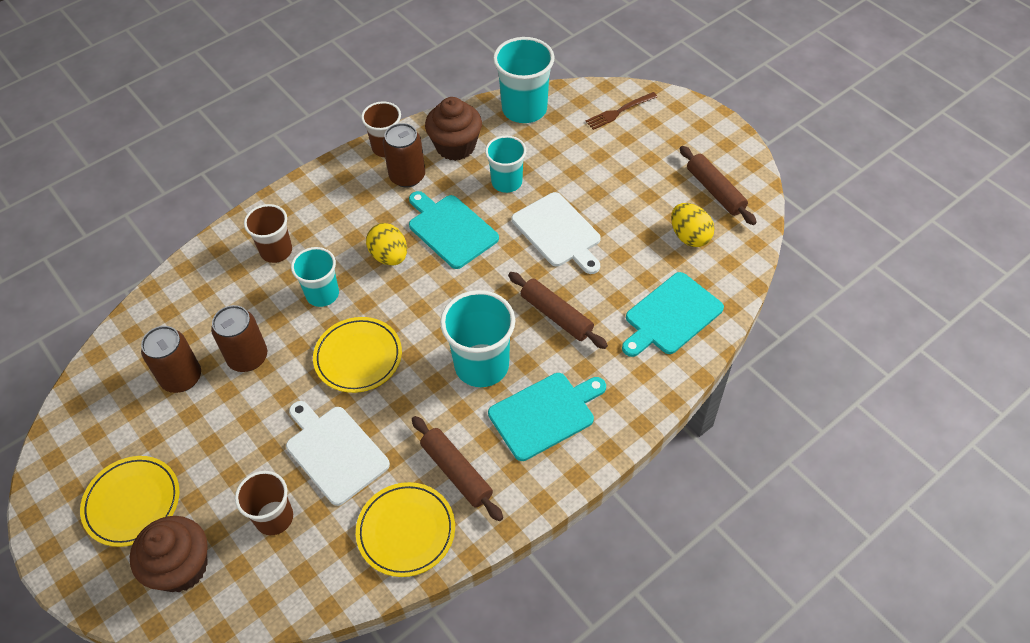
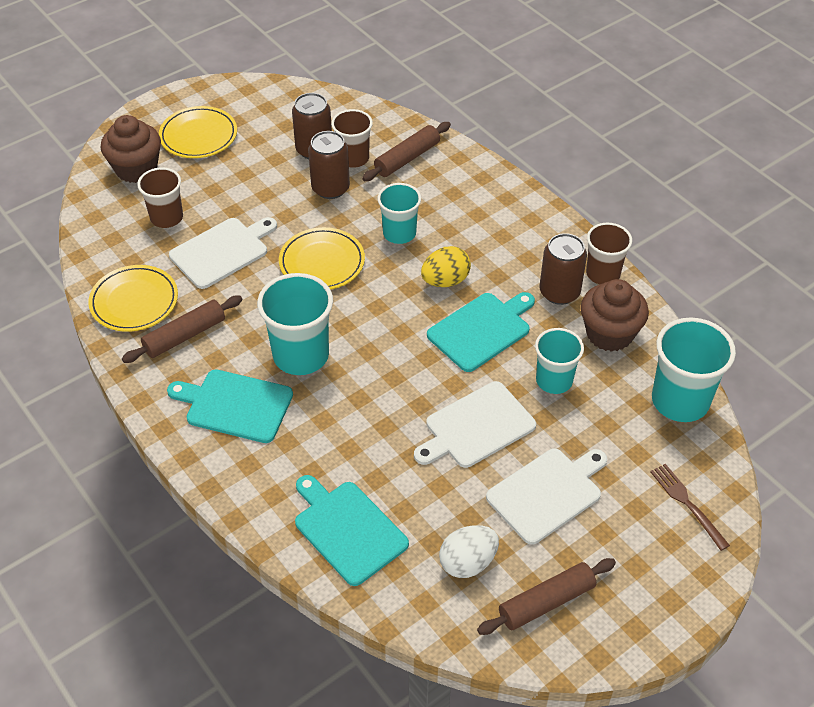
camera: 90 degrees right, 5 degrees down
(276, 251) = (455, 197): brown cup -> brown cup (353, 158)
(545, 414) = (235, 405): turquoise cutting board -> turquoise cutting board turned 135 degrees clockwise
(556, 316) = (357, 420): brown rolling pin -> brown rolling pin (407, 158)
(619, 188) = (547, 493): none -> white cutting board
(689, 236) = (468, 562): yellow egg -> white egg

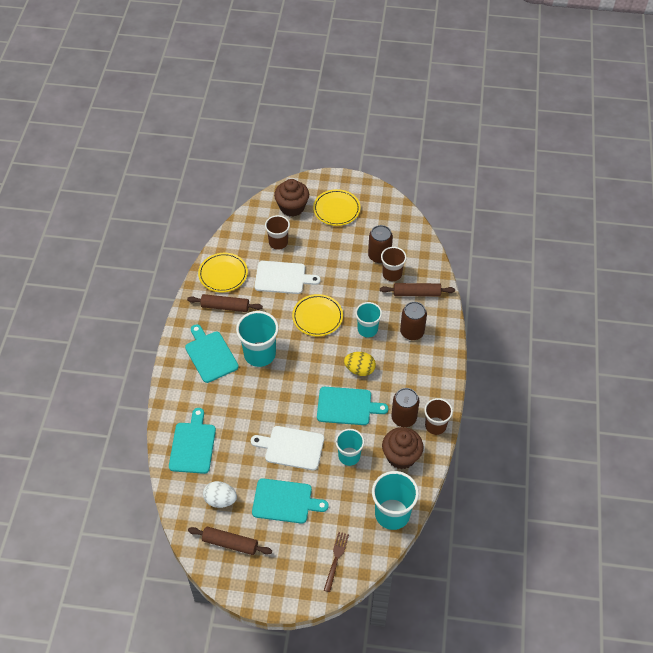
camera: 45 degrees right, 5 degrees up
(330, 188) = (363, 282): brown can -> brown can (412, 332)
(547, 493) = (285, 501): white cutting board -> turquoise cutting board

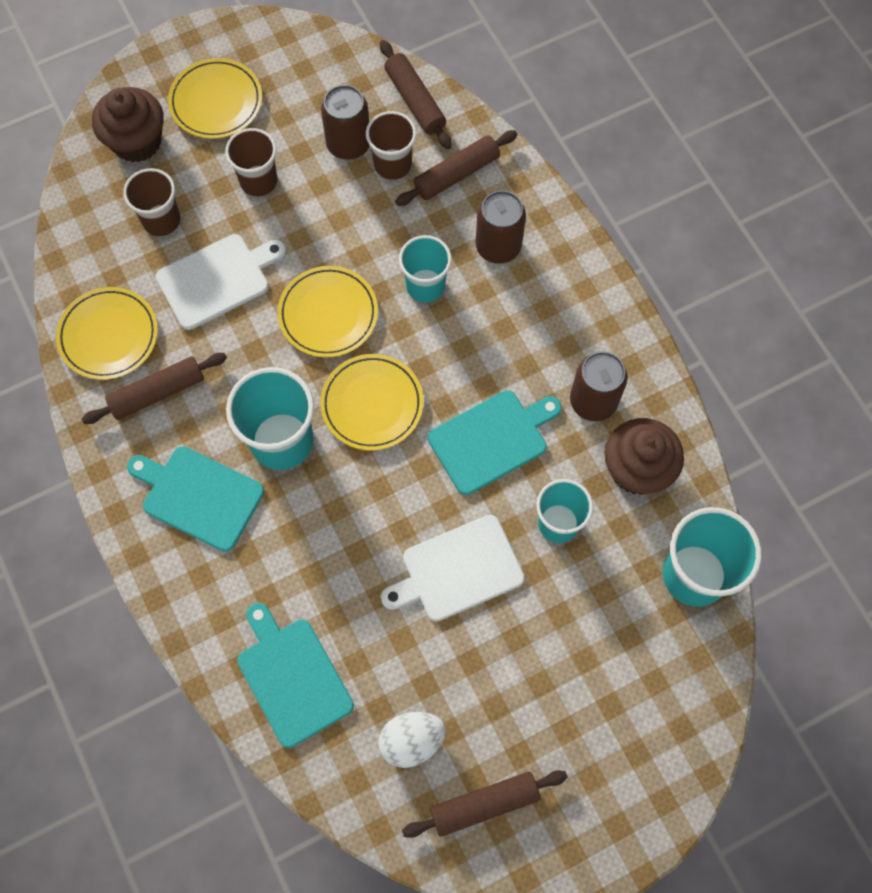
camera: 35 degrees left, 15 degrees up
(285, 501) = (516, 670): turquoise cutting board -> none
(308, 362) = (372, 404): none -> yellow plate
(336, 559) = (666, 710): brown fork -> none
(359, 370) = (464, 363): yellow egg -> none
(422, 254) = (415, 101): none -> brown rolling pin
(435, 426) = (650, 383): brown cup -> brown cup (258, 181)

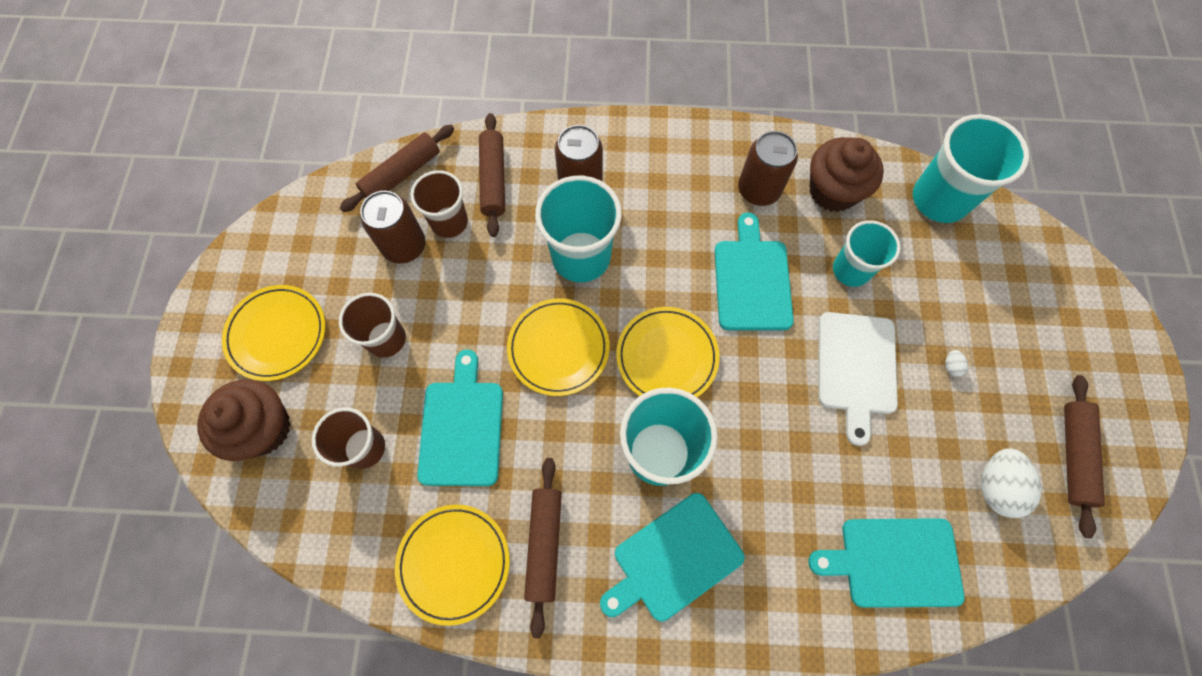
camera: 60 degrees left, 0 degrees up
(217, 280) = (462, 427): white cutting board -> turquoise cutting board
(415, 101) = (402, 174): brown rolling pin -> brown rolling pin turned 45 degrees counterclockwise
(425, 285) = (581, 257): turquoise cup -> turquoise cup, size x1.55
(511, 656) = (951, 366): none -> white egg

